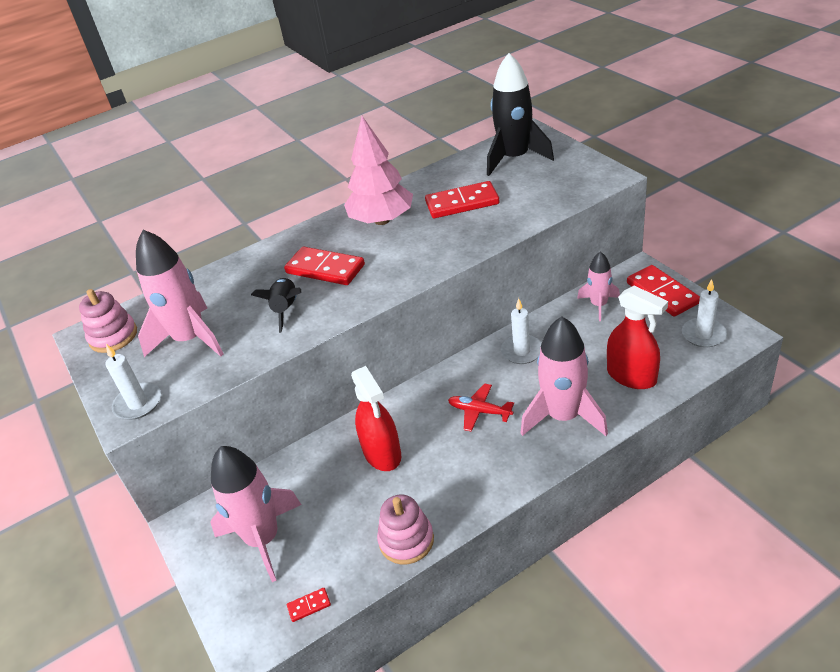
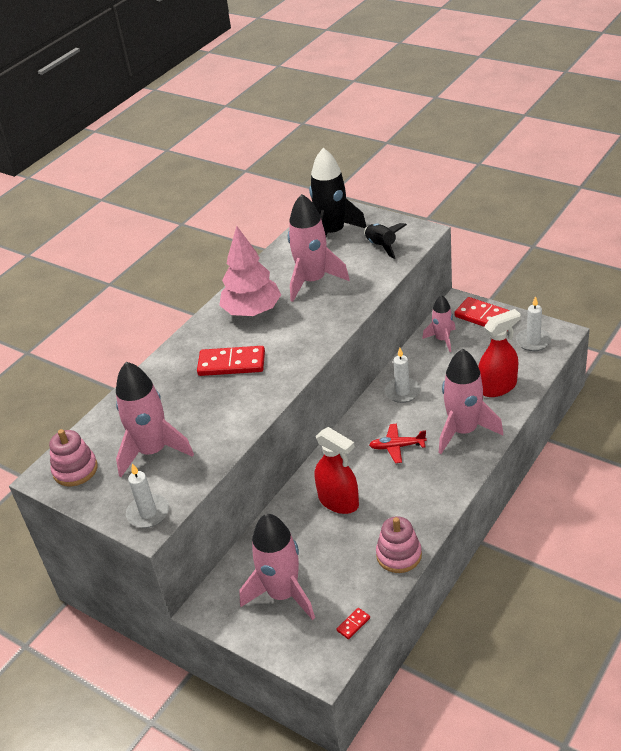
camera: 25 degrees left, 0 degrees up
(286, 309) = (222, 405): black rocket -> black rocket (381, 246)
(462, 203) = (313, 281): red domino -> pink rocket
(631, 376) = (497, 387): red spray bottle -> red spray bottle turned 45 degrees counterclockwise

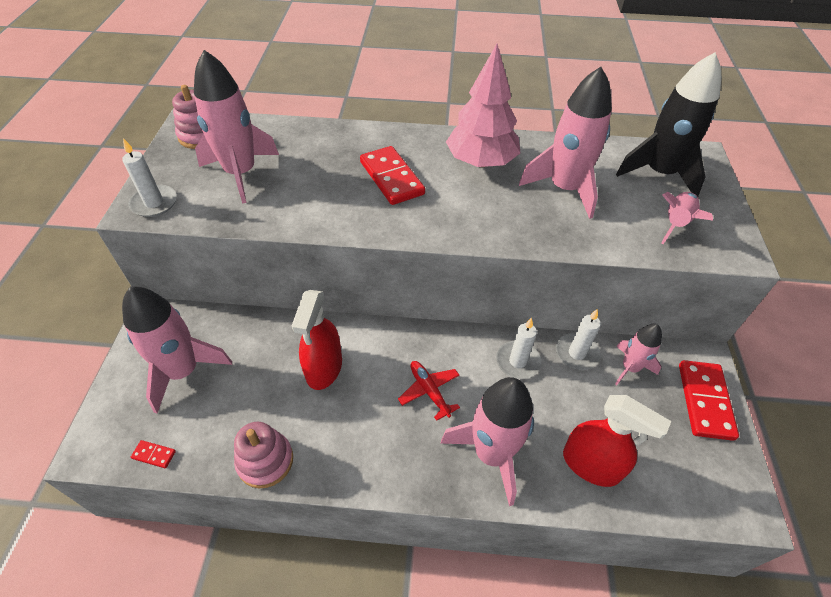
camera: 55 degrees right, 10 degrees up
(381, 246) = (676, 224): black rocket -> pink rocket
(533, 341) = (706, 478): white candle -> white candle (576, 353)

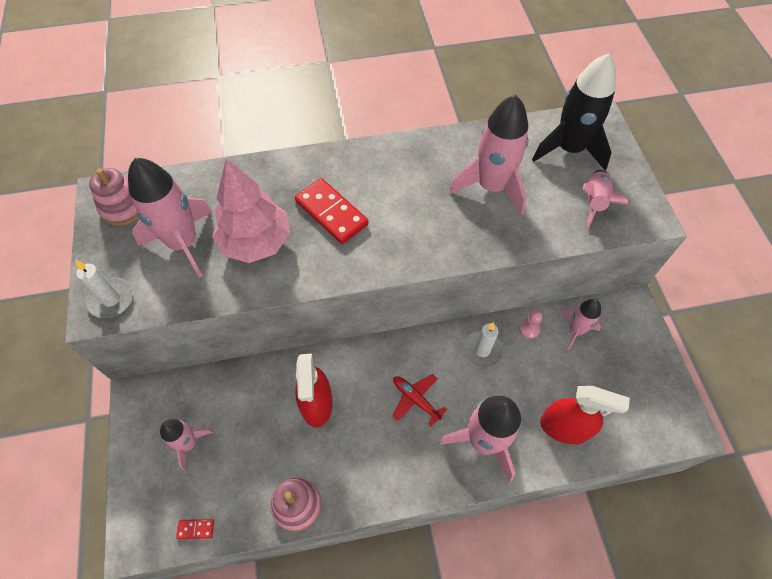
camera: 15 degrees left, 10 degrees up
(183, 371) = (188, 443): pink rocket -> pink rocket, size x0.57
(481, 162) = (408, 174): pink tree -> pink tree (256, 242)
(576, 353) = (529, 328): white candle -> pink pawn
(705, 401) = (640, 344): red domino -> none

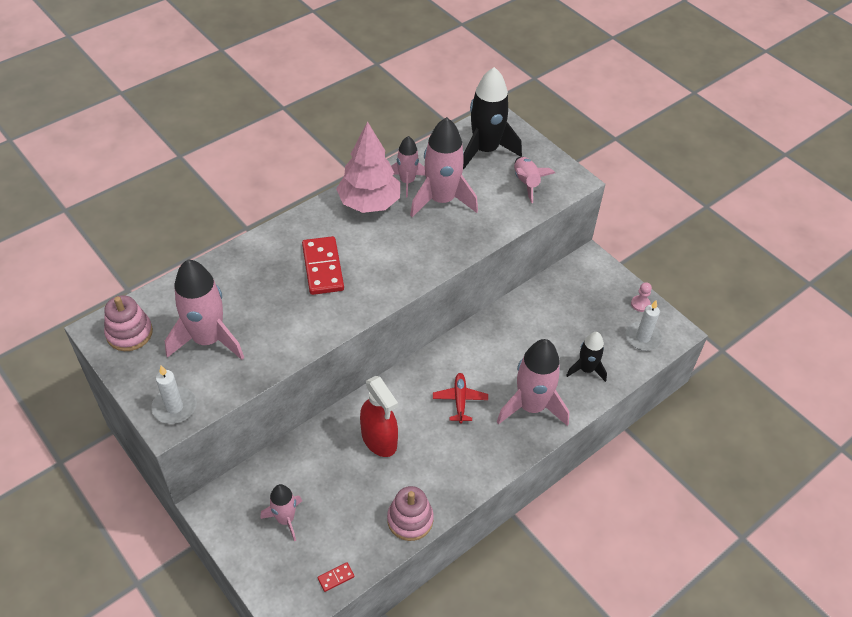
camera: 30 degrees left, 10 degrees down
(256, 242) = (273, 314): pink tree -> pink tree (369, 203)
(331, 213) = (323, 267): red domino -> red domino turned 60 degrees clockwise
(415, 399) = (460, 400): red plane -> red plane turned 75 degrees clockwise
(482, 350) = (492, 341): white candle -> white candle (642, 338)
(529, 328) = (519, 309): pink pawn -> pink pawn (640, 304)
(564, 427) = (586, 369): red spray bottle -> black rocket
(575, 330) = (556, 296): pink rocket -> pink rocket (407, 182)

